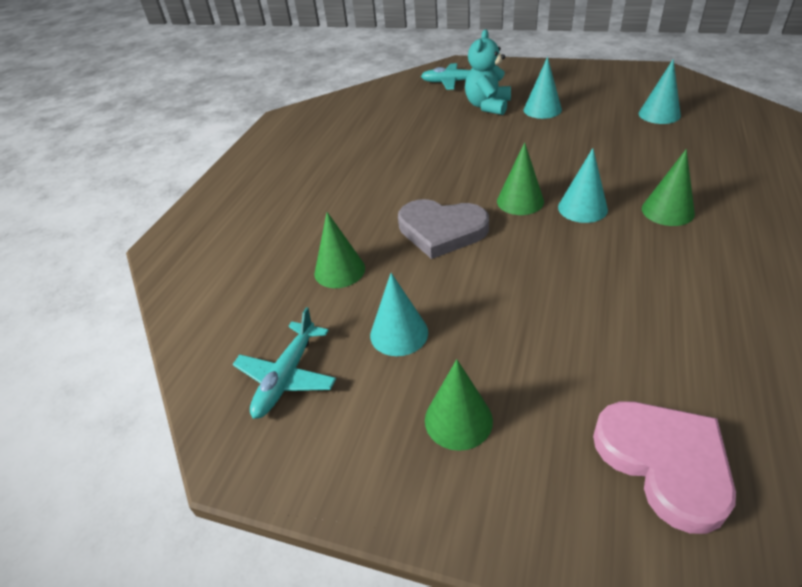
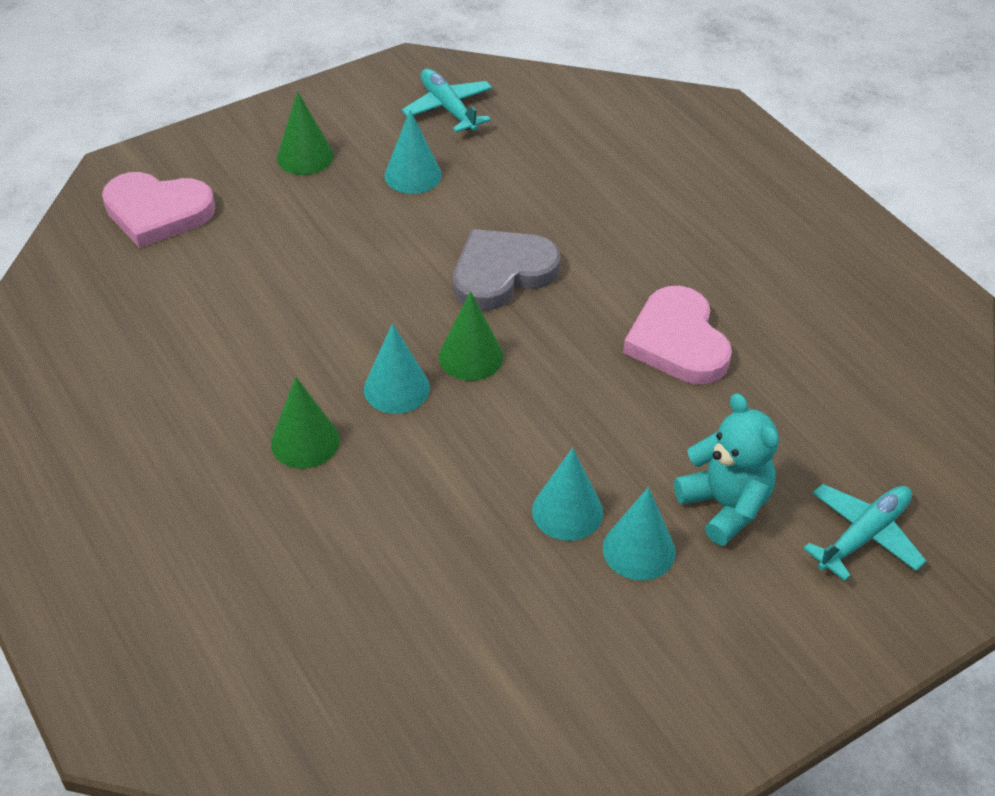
camera: 125 degrees right, 5 degrees up
(339, 270) = (532, 185): green cone -> none
(410, 156) = (678, 341): none -> pink heart
(659, 114) = (461, 652): turquoise cone -> turquoise cone (567, 511)

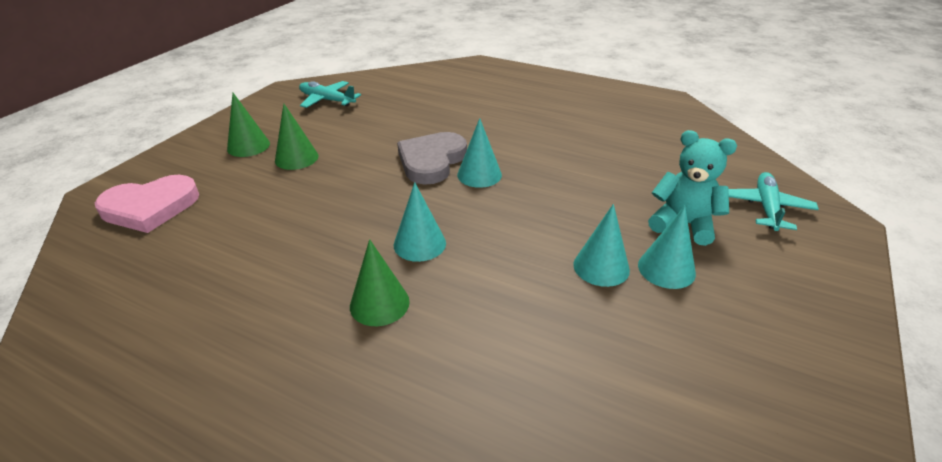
camera: 30 degrees left, 10 degrees down
(413, 175) = (331, 134): turquoise cone -> turquoise cone (479, 175)
(471, 356) = (453, 208): green cone -> green cone (296, 158)
(678, 341) = (566, 158): pink heart -> none

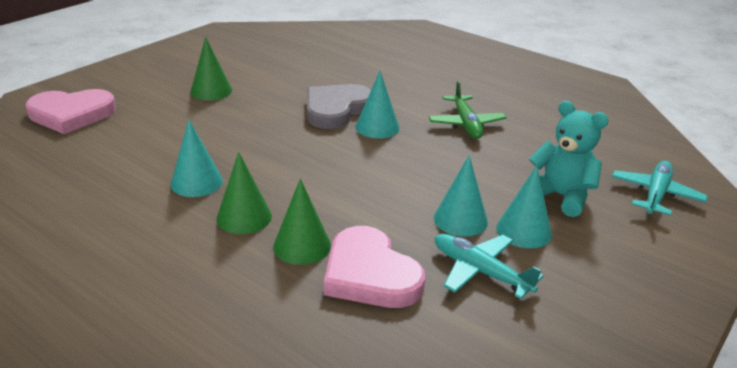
camera: 10 degrees right, 5 degrees down
(248, 146) = (171, 75): green cone -> green cone (302, 246)
(327, 100) = (257, 44): turquoise plane -> turquoise plane (480, 272)
(419, 244) = (297, 176): turquoise cone -> turquoise cone (196, 182)
(537, 350) = (370, 274): none -> pink heart
(562, 158) = (466, 123): none -> green plane

